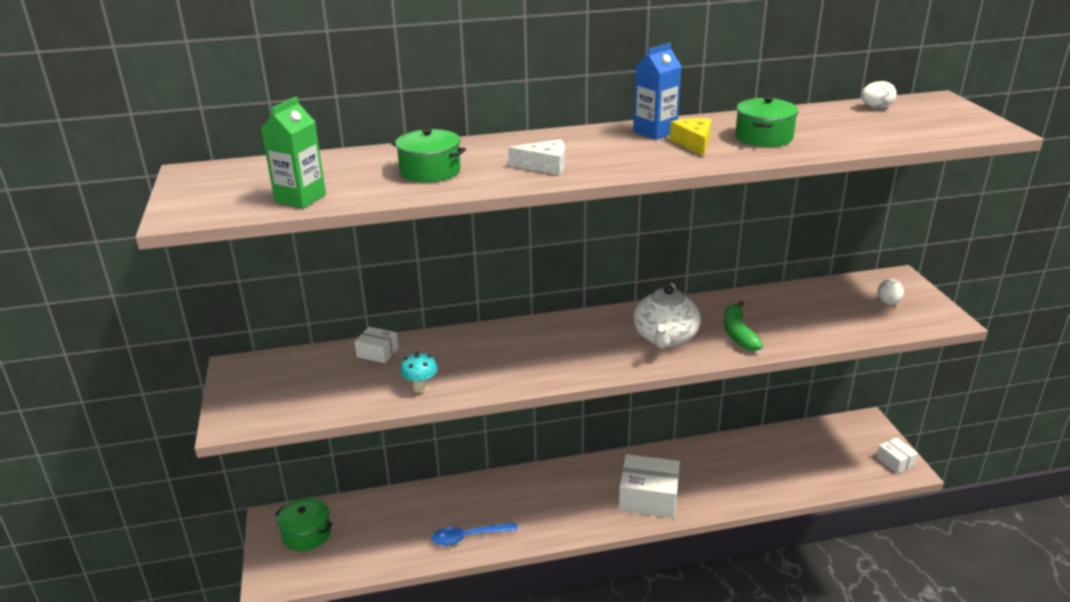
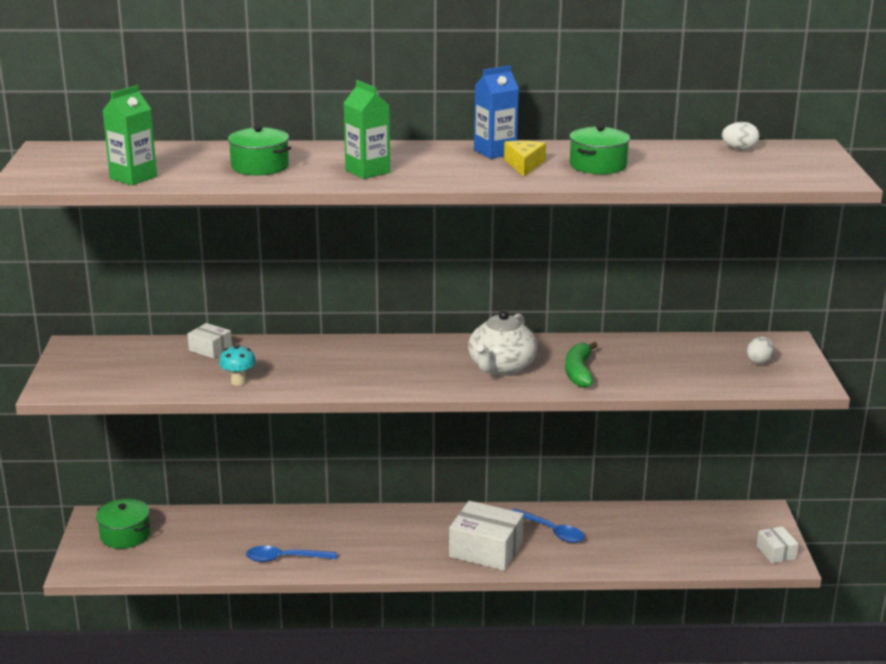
camera: 10 degrees right, 5 degrees down
(545, 166) = (367, 171): white cheese -> green carton
(698, 469) = (551, 531): none -> blue spoon

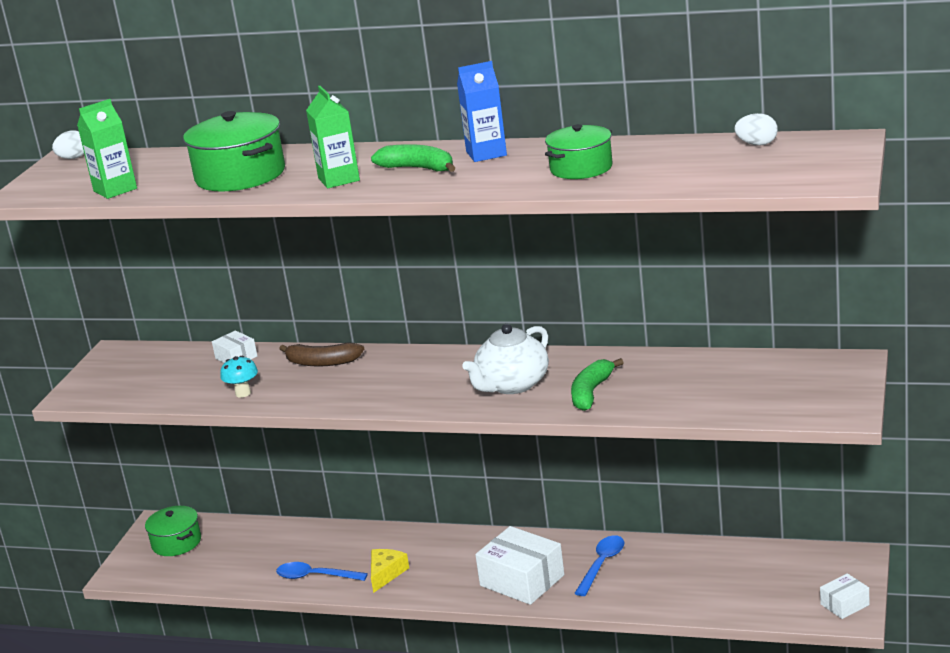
camera: 20 degrees right, 0 degrees up
(260, 166) = (240, 175): green pot -> green pot, size x1.55
(302, 352) = (322, 362): none -> brown banana
(439, 163) = (418, 168): none -> green banana
(524, 165) = (503, 168): yellow cheese -> yellow cheese (386, 573)
(551, 531) = (602, 564): blue spoon -> blue spoon turned 120 degrees counterclockwise
(759, 362) = (801, 386): white egg -> white egg (73, 158)
(776, 552) = (844, 604): white box -> white box turned 60 degrees clockwise

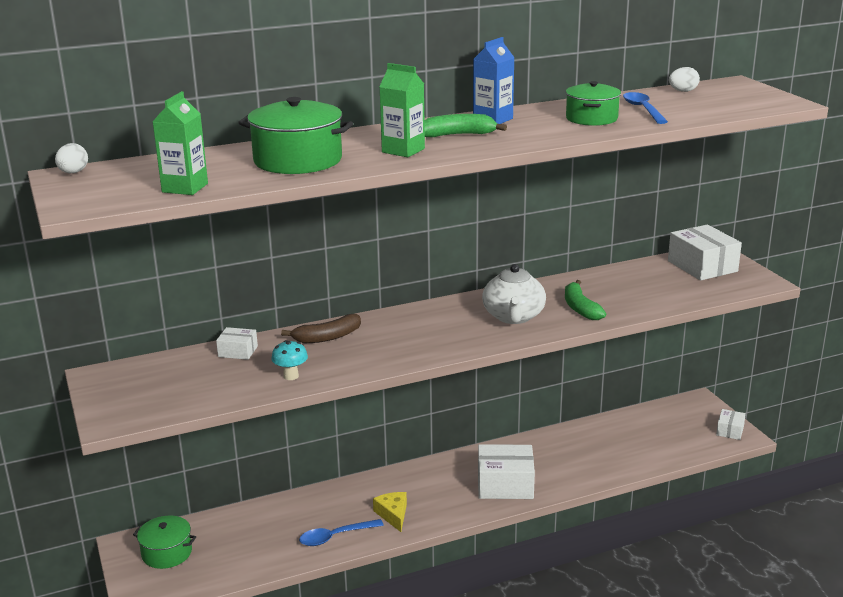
camera: 40 degrees left, 0 degrees up
(602, 564) = (547, 455): blue spoon -> blue spoon (642, 109)
(806, 375) = (702, 266): none -> white box

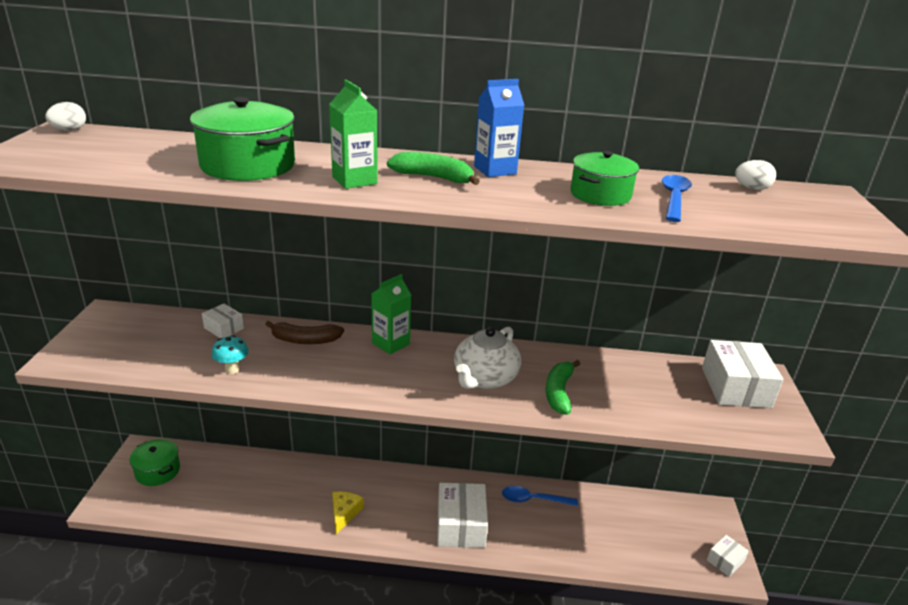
camera: 25 degrees right, 5 degrees up
(185, 188) = (110, 166): green carton -> green carton (391, 343)
(335, 537) = (282, 514): blue spoon -> blue spoon (533, 500)
(505, 484) = (460, 525): white box -> white box turned 60 degrees clockwise

